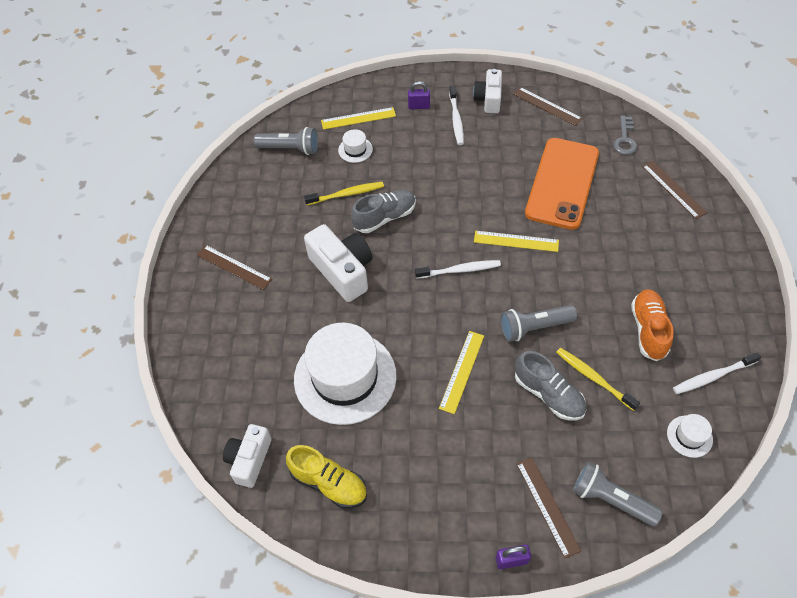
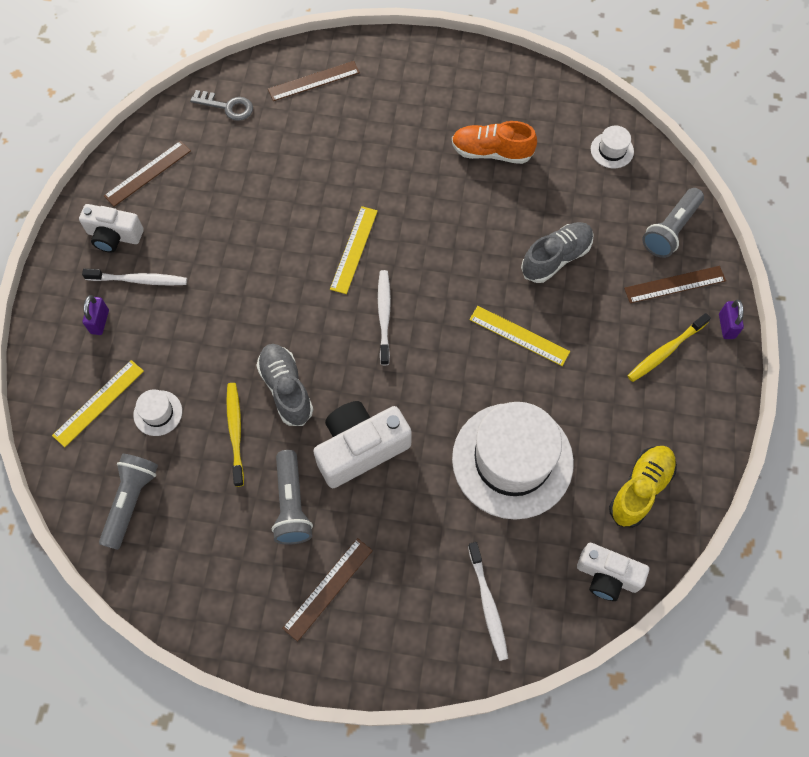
camera: 85 degrees left, 10 degrees up
(358, 118) = (98, 403): yellow ruler -> yellow ruler turned 45 degrees clockwise
(534, 327) = (474, 255): grey flashlight -> grey flashlight (292, 504)
(562, 183) = (278, 184): orange phone -> none
(594, 378) = (542, 213): yellow toothbrush -> yellow toothbrush (666, 351)
(713, 376) = (551, 113): white toothbrush -> white toothbrush (488, 604)

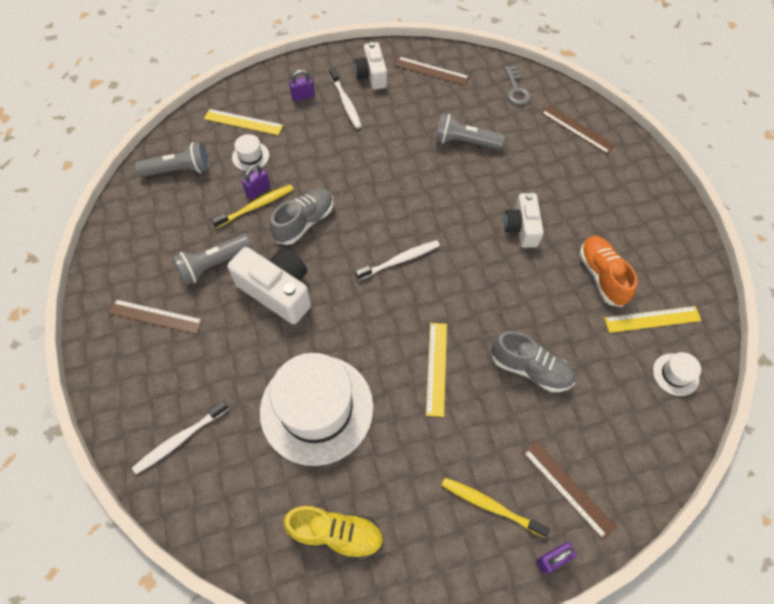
camera: 65 degrees right, 5 degrees down
(214, 422) = (258, 190): none -> purple padlock
(354, 249) = (446, 216): yellow ruler -> yellow ruler (652, 319)
(607, 576) = (239, 534): white camera -> white camera (521, 228)
(671, 230) = (625, 462): grey flashlight -> grey flashlight (465, 142)

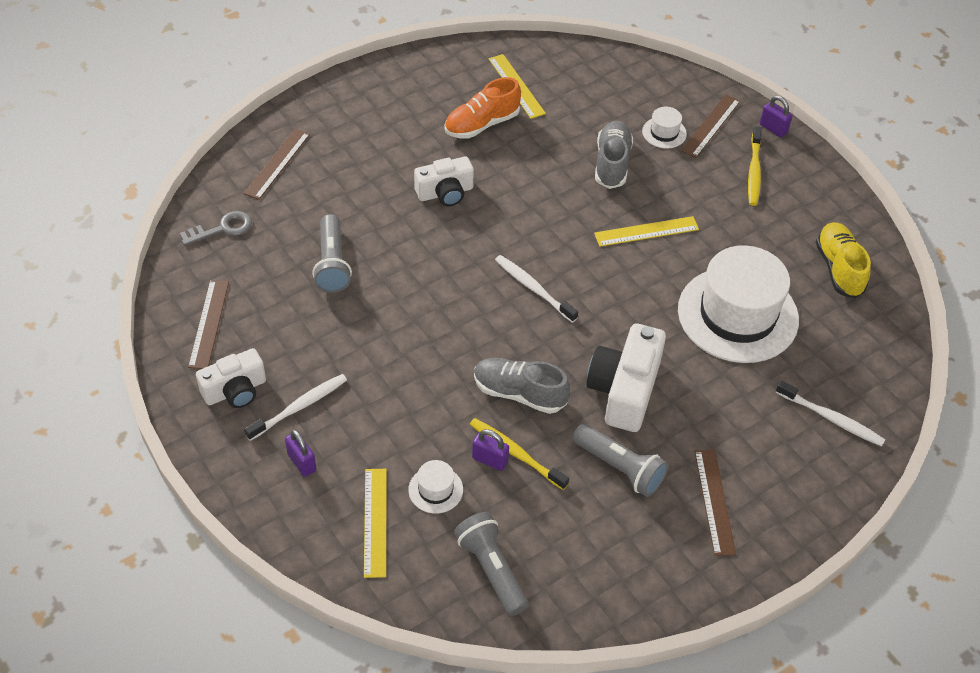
camera: 110 degrees left, 10 degrees down
(675, 374) = (568, 68): white hat -> white hat (664, 133)

